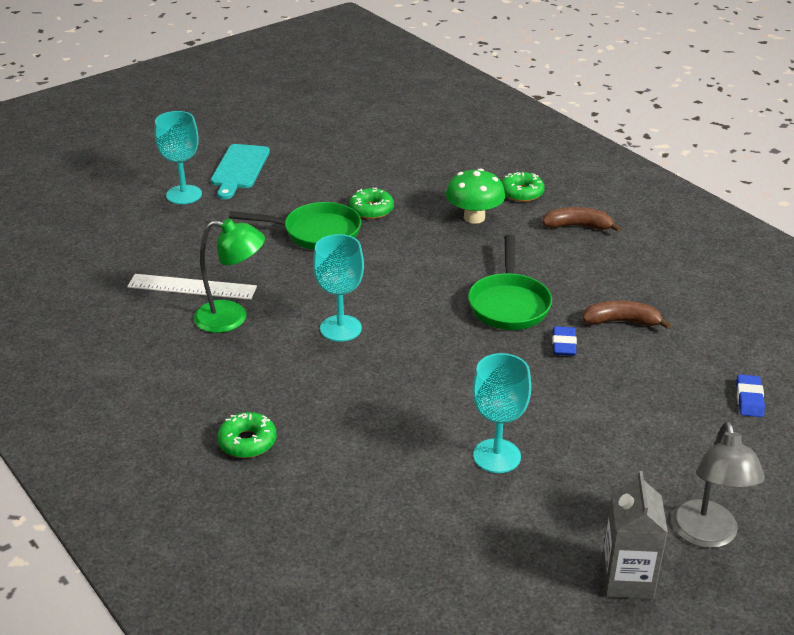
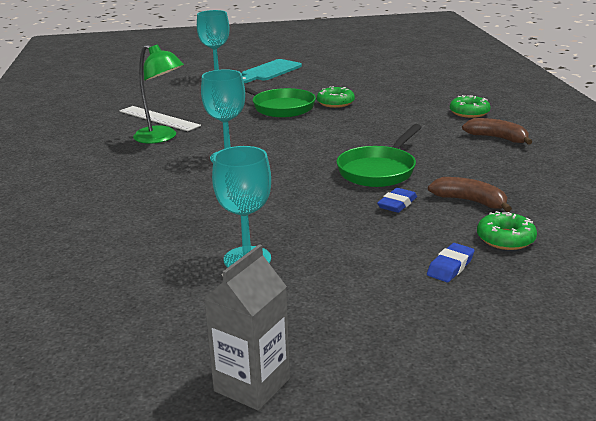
camera: 30 degrees right, 10 degrees down
(247, 442) = (76, 202): green donut -> green donut (505, 239)
(474, 217) = (411, 119): green mushroom -> none
(707, 535) = (377, 377): grey lamp -> none
(749, 399) = (546, 284): blue eraser -> blue eraser (450, 267)

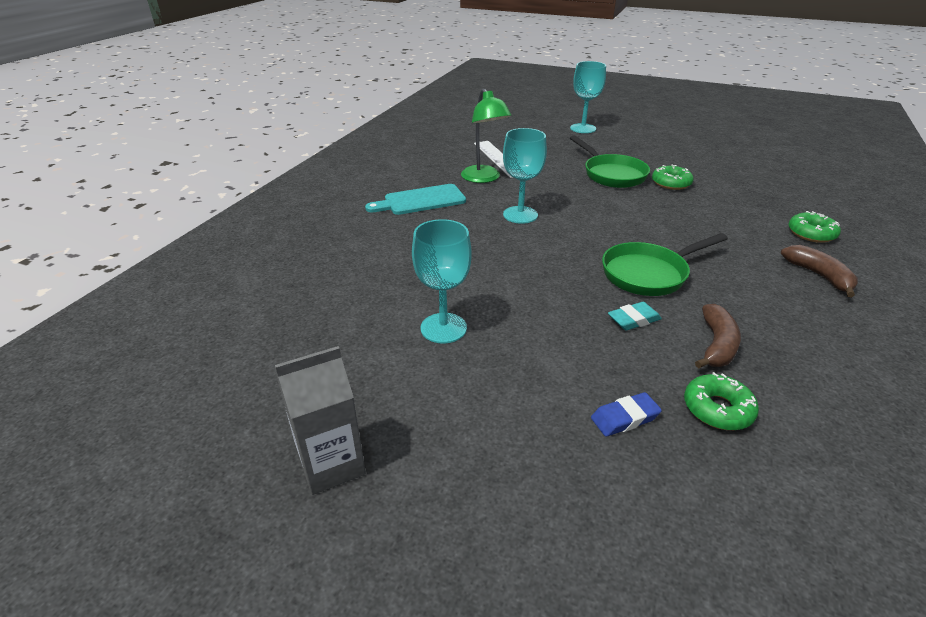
camera: 30 degrees right, 10 degrees up
(269, 71) = (636, 133): turquoise cutting board -> turquoise cutting board (421, 201)
(397, 204) = (633, 320): blue eraser -> turquoise eraser
(470, 201) = (717, 345): brown banana -> brown banana turned 45 degrees clockwise

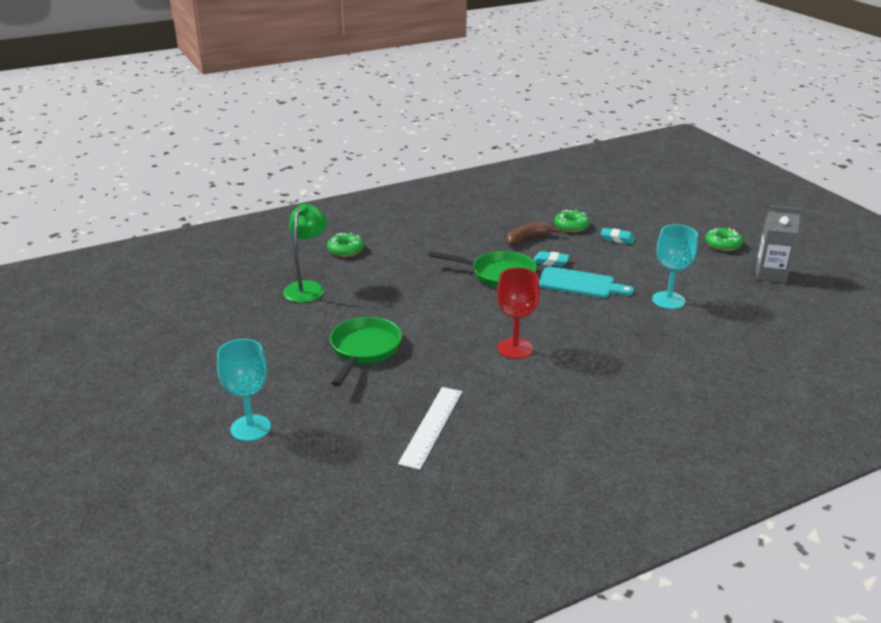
camera: 140 degrees left, 5 degrees down
(421, 201) = (585, 405): turquoise cutting board -> turquoise cutting board (580, 284)
(484, 178) = (488, 404): green lamp -> green lamp (307, 287)
(520, 215) = (515, 349): turquoise goblet -> red goblet
(624, 418) = (617, 238): blue eraser -> turquoise eraser
(671, 183) = (337, 319): green donut -> green donut (723, 244)
(819, 276) = (404, 236): brown banana -> none

